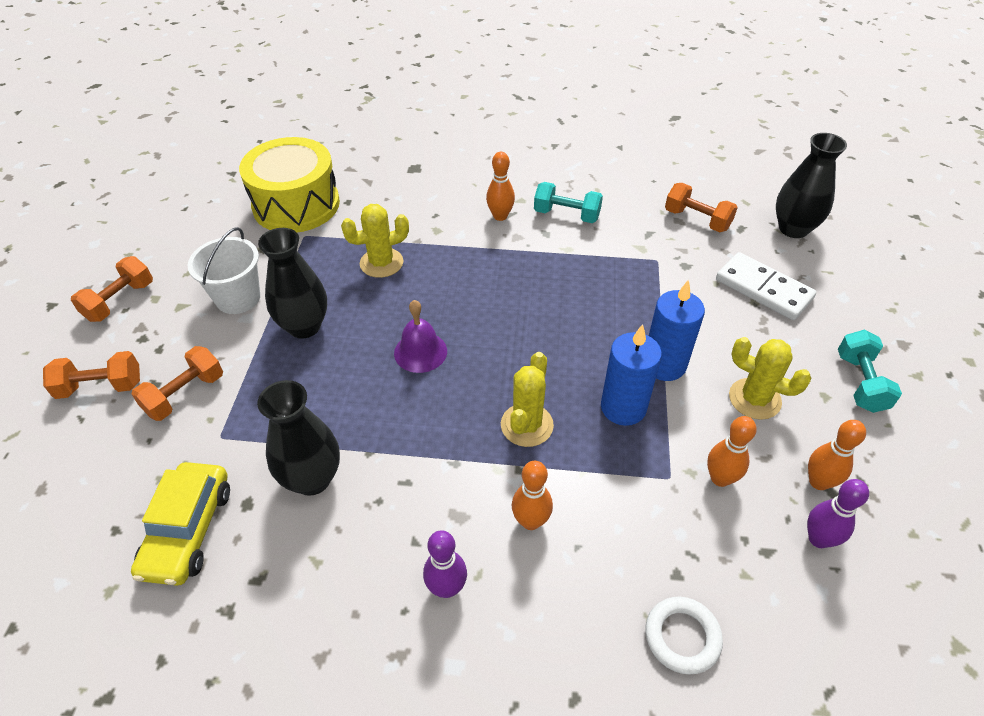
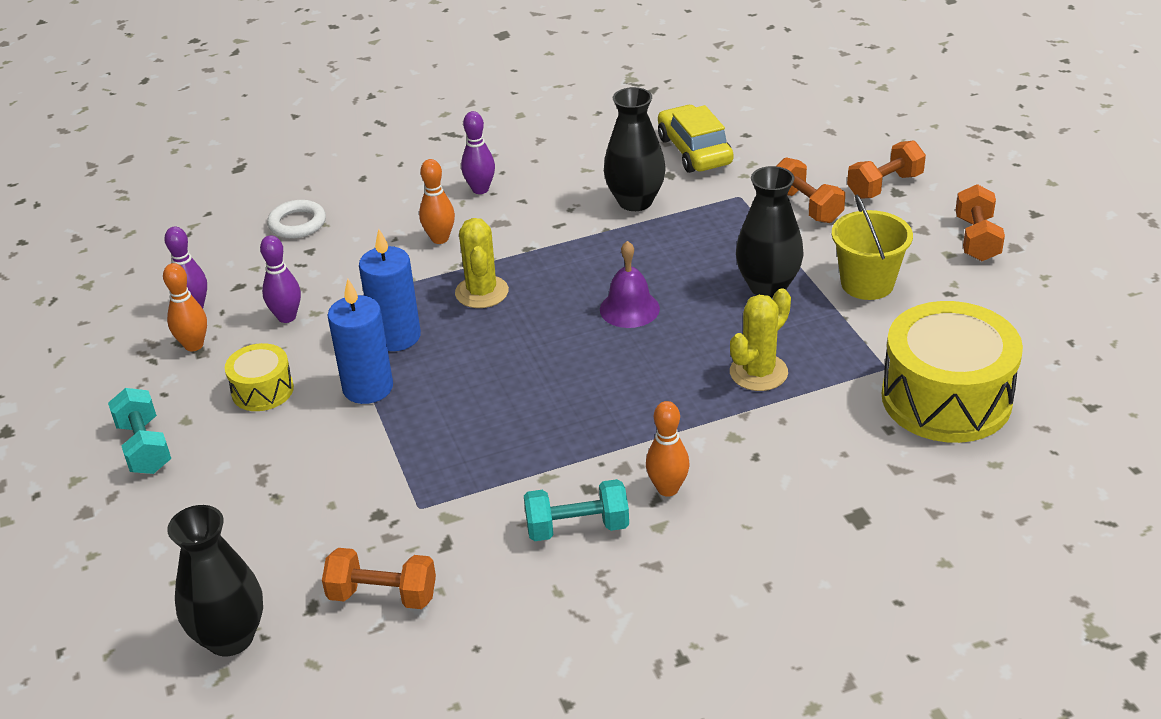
camera: 155 degrees right, 10 degrees down
(185, 394) = (806, 206): orange dumbbell -> orange dumbbell turned 45 degrees counterclockwise
(238, 298) = (867, 284): white bucket -> yellow bucket
(720, 478) = (287, 317): orange bowling pin -> purple bowling pin
(754, 399) = (262, 390): yellow cactus -> yellow drum
(763, 289) = (266, 519): white domino -> none

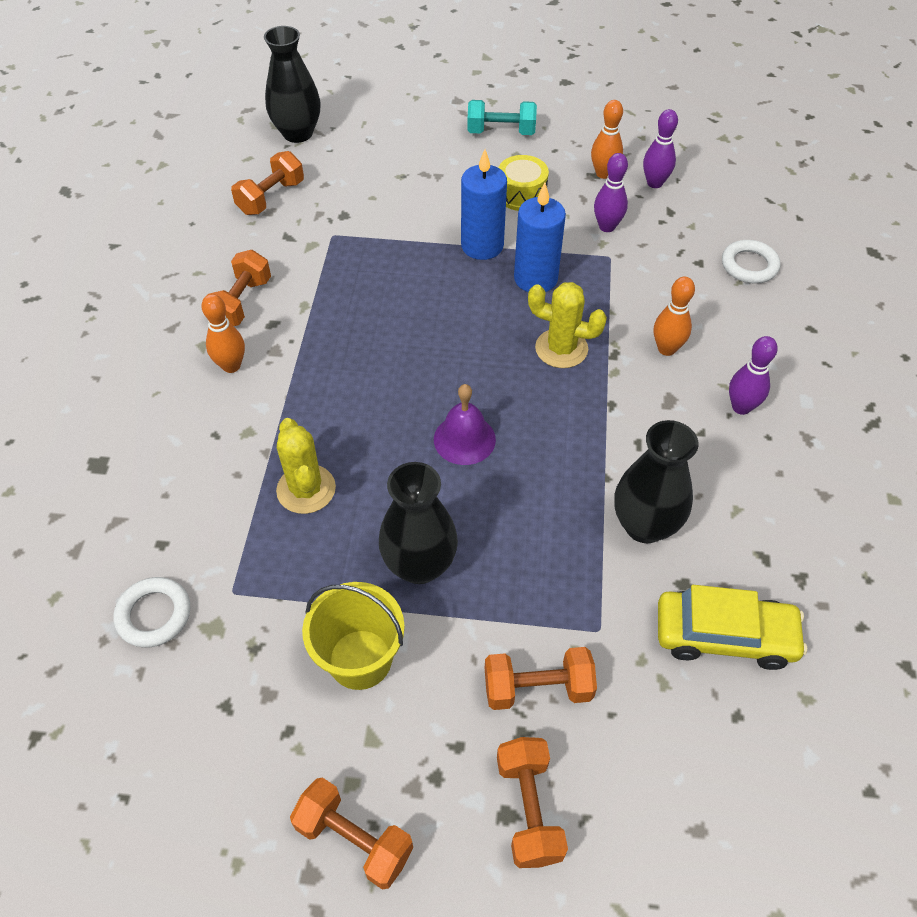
camera: 115 degrees right, 15 degrees up
(577, 527) = (241, 303): turquoise dumbbell -> orange dumbbell
(946, 398) = (154, 615): yellow drum -> white ring

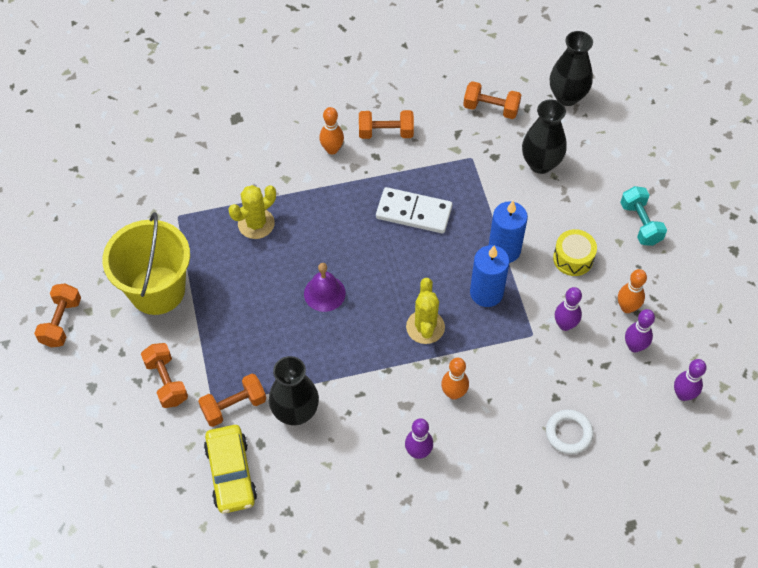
camera: 70 degrees right, 5 degrees up
(154, 615) = (153, 186): white ring -> none
(360, 659) = (157, 290): yellow bucket -> yellow bucket, size x1.52
(384, 311) = (414, 212): none -> white domino
(419, 565) = (225, 299): black vase -> black vase (540, 163)
(528, 809) = (97, 396): orange dumbbell -> orange dumbbell (234, 406)
(725, 167) = (683, 395): none -> purple bowling pin

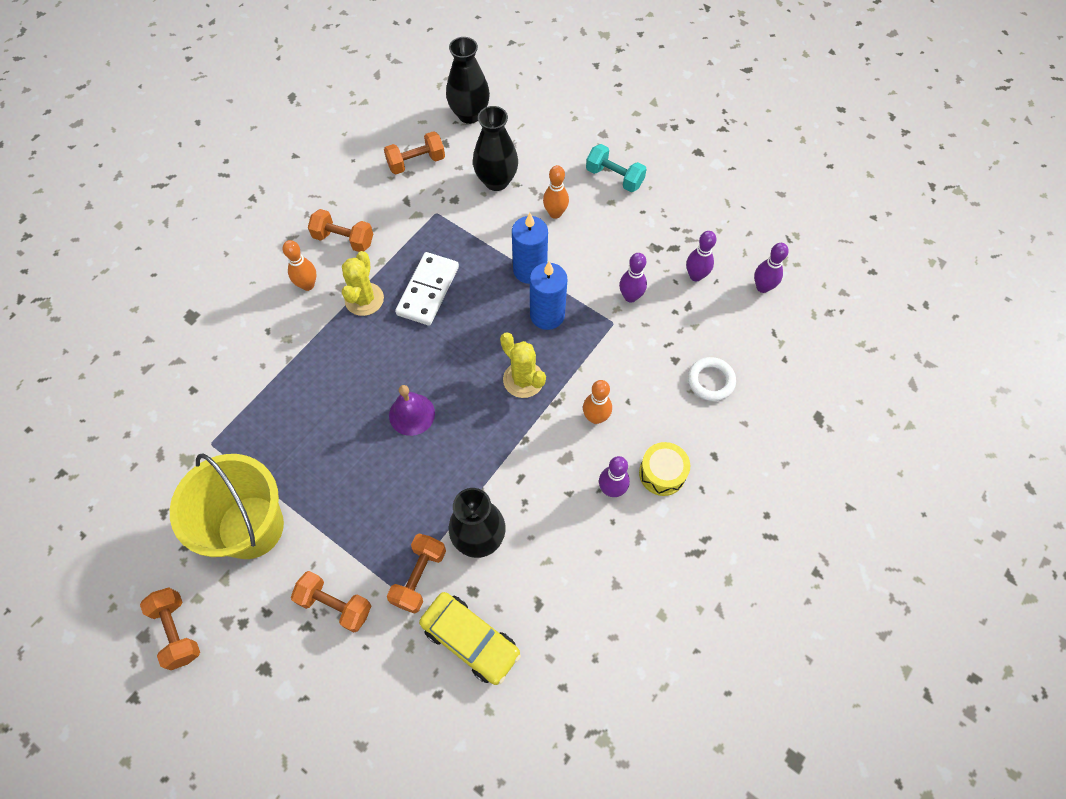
camera: 40 degrees left, 5 degrees up
(256, 224) = (294, 398): yellow cactus -> yellow cactus (364, 299)
(386, 133) = (344, 239): orange dumbbell -> orange dumbbell turned 60 degrees clockwise
(414, 212) = (428, 291): white domino -> white domino turned 45 degrees counterclockwise
(573, 258) = (589, 239): yellow drum -> yellow drum (662, 473)
(627, 307) = (663, 249): orange bowling pin -> orange bowling pin (555, 213)

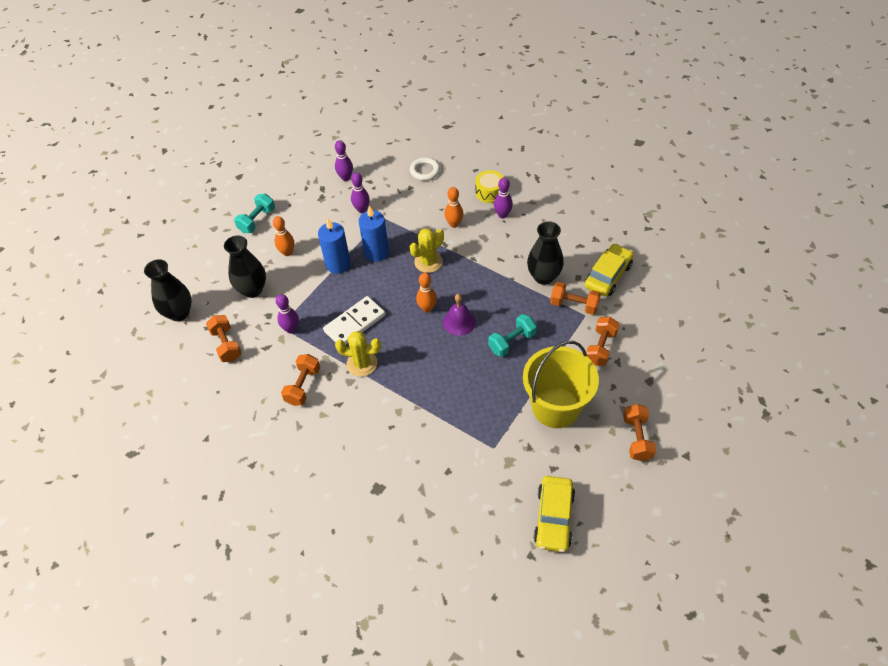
camera: 90 degrees left, 10 degrees down
(98, 505) = (554, 518): none -> yellow car
(177, 631) = (637, 438): orange dumbbell -> orange dumbbell turned 60 degrees counterclockwise
(307, 285) = (347, 405): orange bowling pin -> orange bowling pin (427, 308)
(367, 480) = (512, 342): none -> turquoise dumbbell
(428, 291) = (354, 323): white domino -> white domino turned 60 degrees counterclockwise
(762, 287) = (355, 147): purple bowling pin -> purple bowling pin (291, 329)

